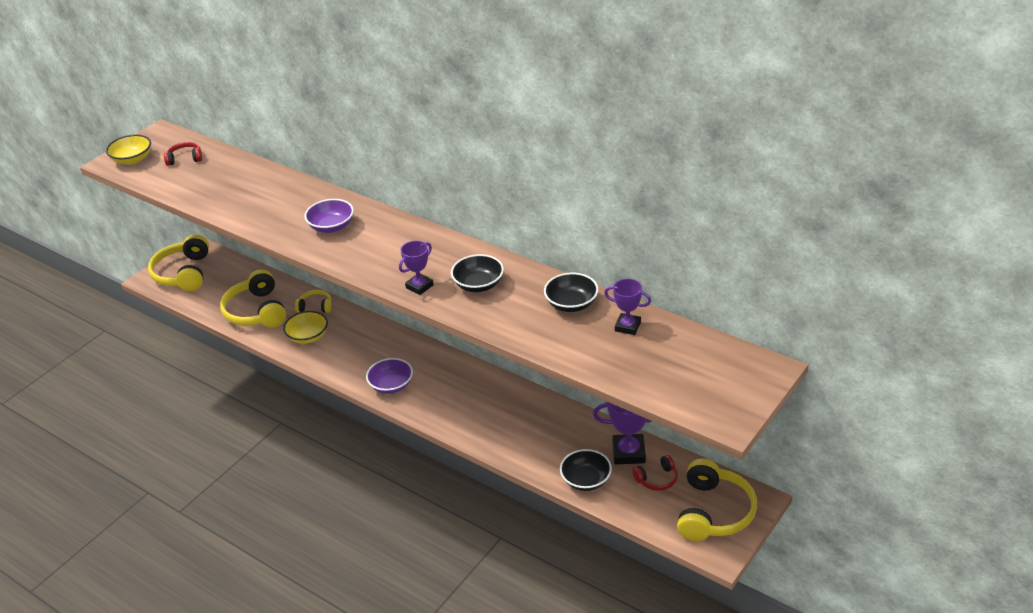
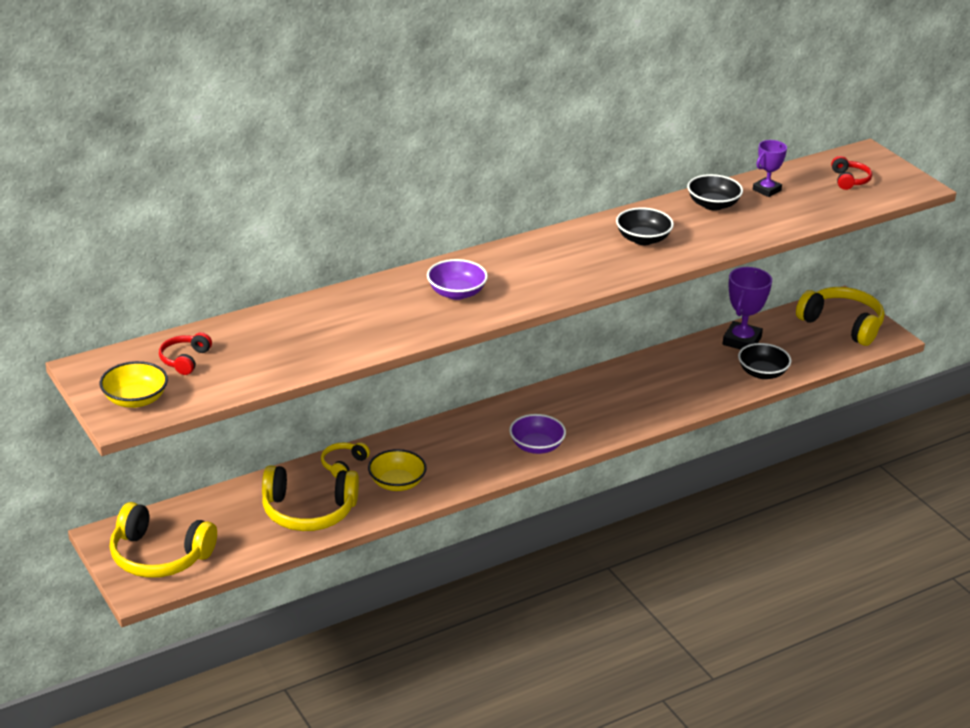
camera: 70 degrees left, 5 degrees down
(419, 286) = (618, 269): purple trophy -> none
(657, 479) = (785, 338): red headphones -> red headphones (849, 180)

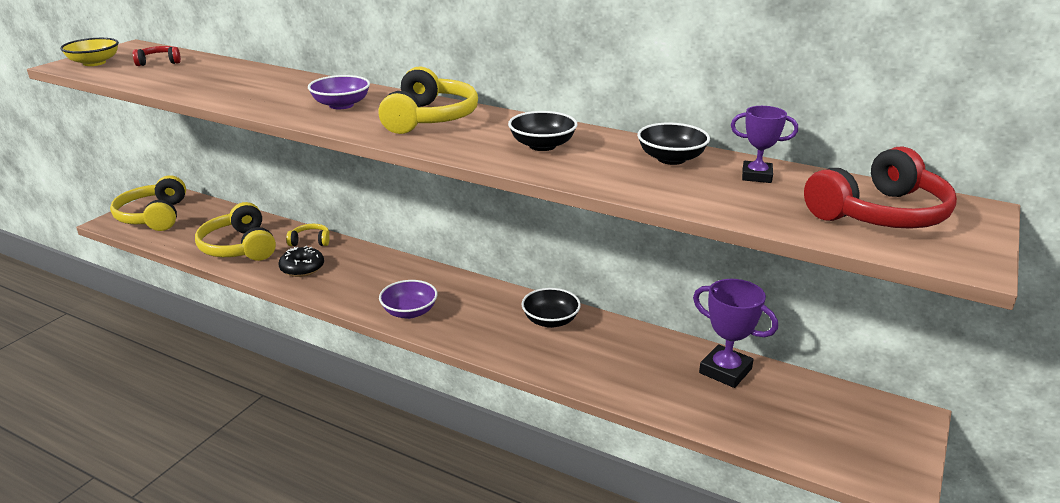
camera: 60 degrees right, 5 degrees down
(397, 483) = (302, 268): yellow bowl -> black donut
(742, 341) = (725, 371): purple trophy -> purple trophy turned 45 degrees clockwise
(762, 373) = (683, 404): black bowl -> black bowl (550, 320)
(842, 324) = (864, 434): yellow headphones -> yellow headphones (430, 118)
(849, 180) = (880, 214): red headphones -> red headphones, size x1.98

